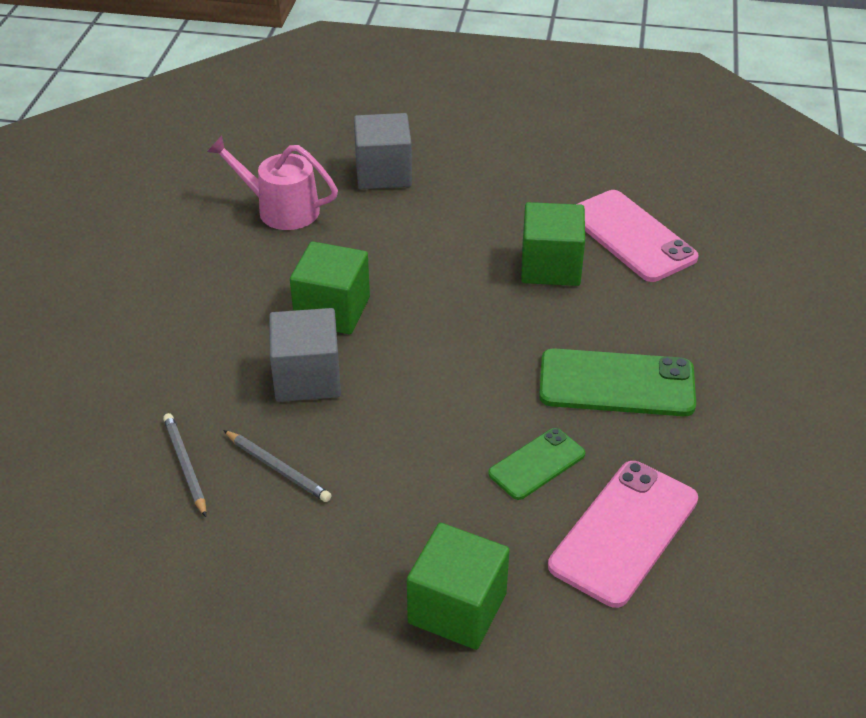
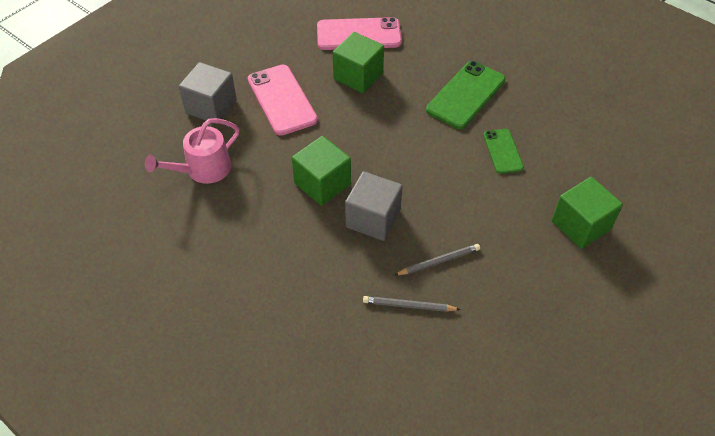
camera: 60 degrees left, 10 degrees up
(624, 532) = (566, 141): pink phone -> pink phone (281, 100)

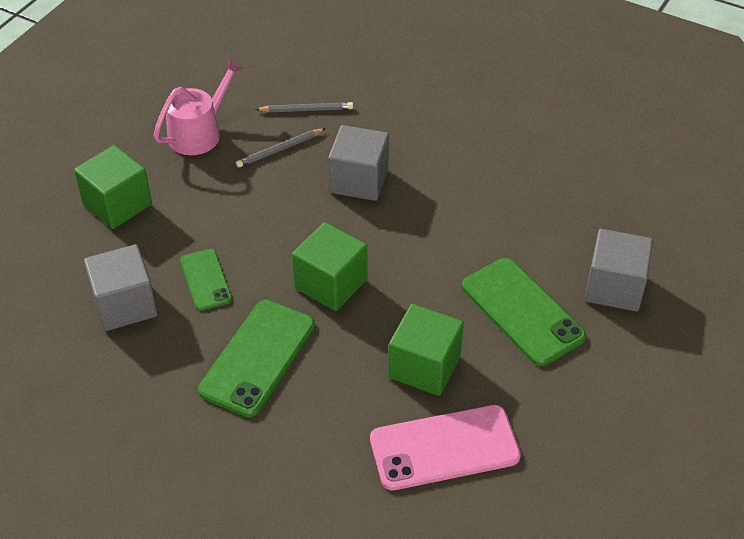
camera: 170 degrees right, 5 degrees down
(203, 169) = (578, 207): pink watering can -> pink watering can (199, 133)
(281, 100) = (522, 311): pink phone -> green phone
(322, 184) = (428, 210): green cube -> green cube (331, 284)
(561, 141) = (125, 305): none -> grey cube

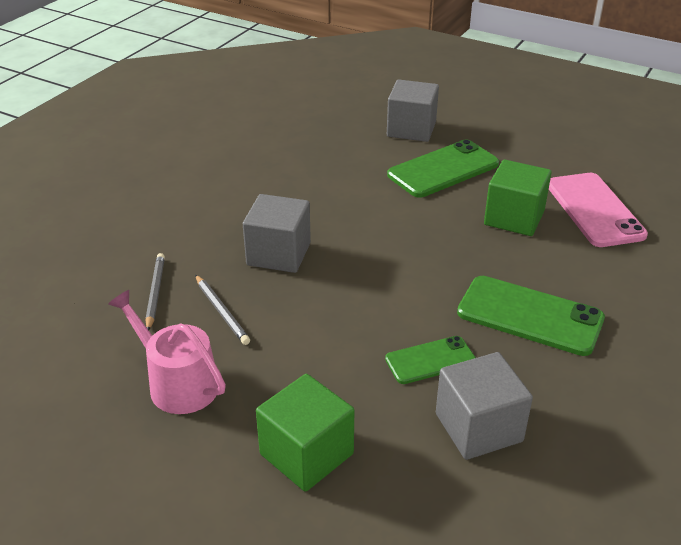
camera: 90 degrees left, 10 degrees down
(331, 284) = (425, 271): green cube -> none

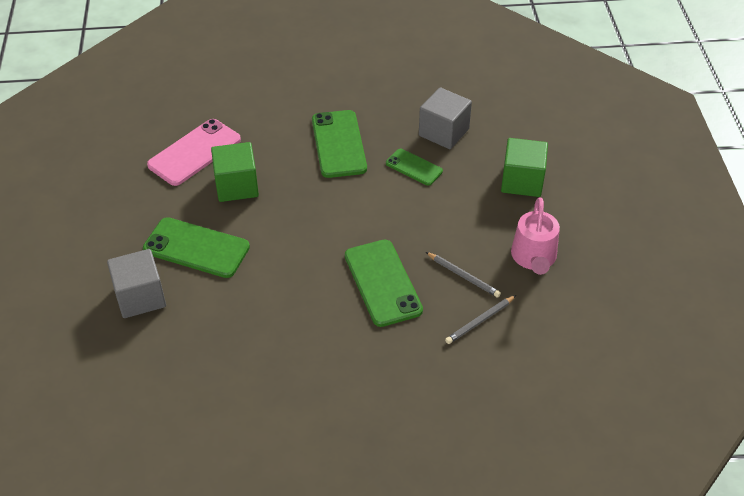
camera: 125 degrees left, 10 degrees up
(221, 311) = (463, 276): grey pencil -> grey pencil turned 105 degrees clockwise
(279, 254) = (383, 283): grey cube -> green phone

